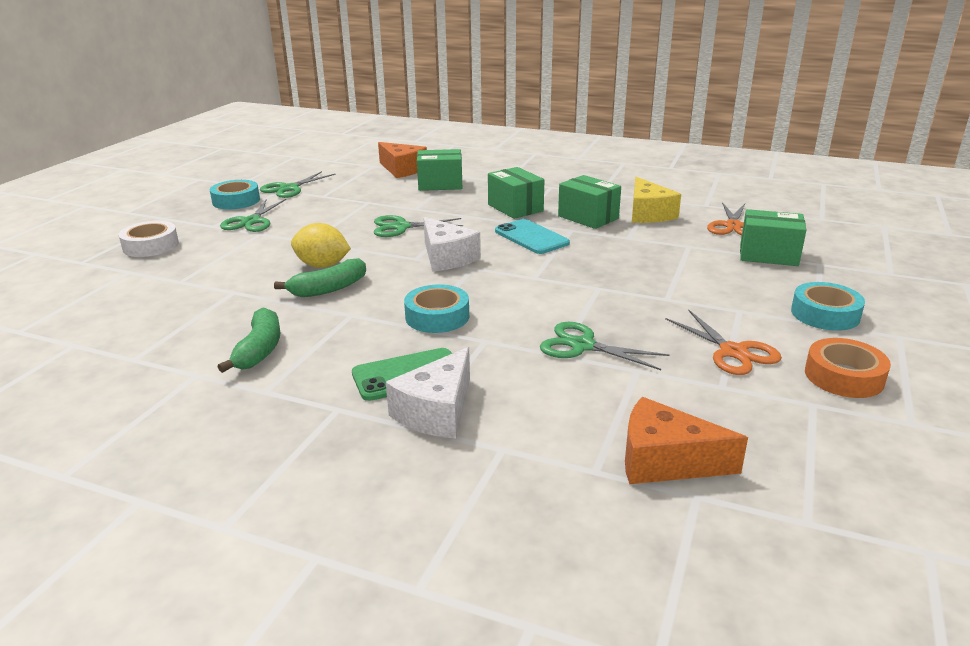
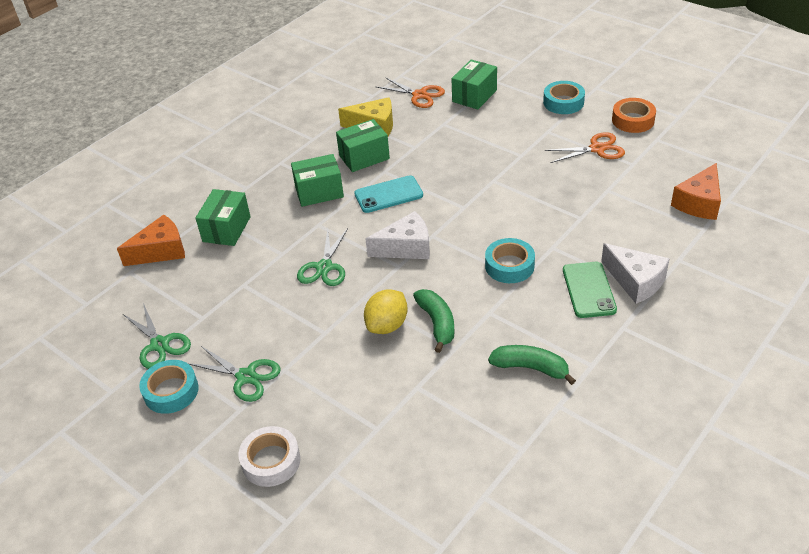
camera: 70 degrees left, 15 degrees up
(583, 346) = (573, 205): green scissors -> none

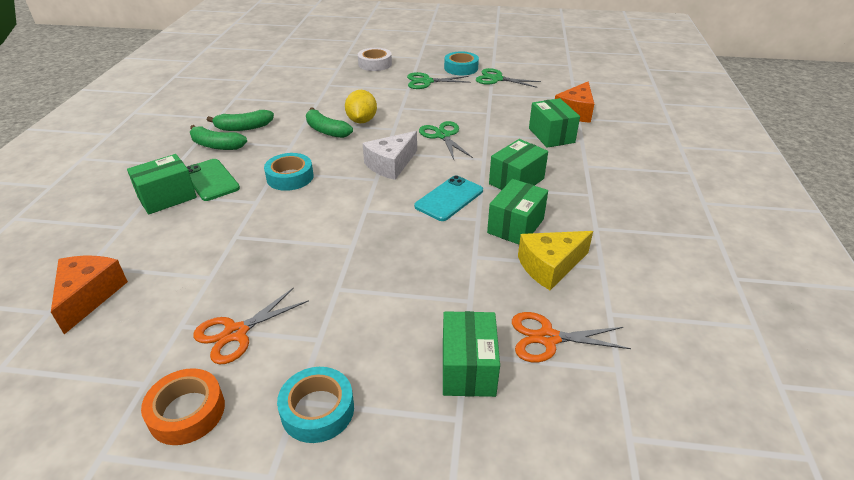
camera: 145 degrees right, 5 degrees down
(572, 344) = (216, 145): none -> green banana
(635, 281) = (167, 197): white cheese -> green box

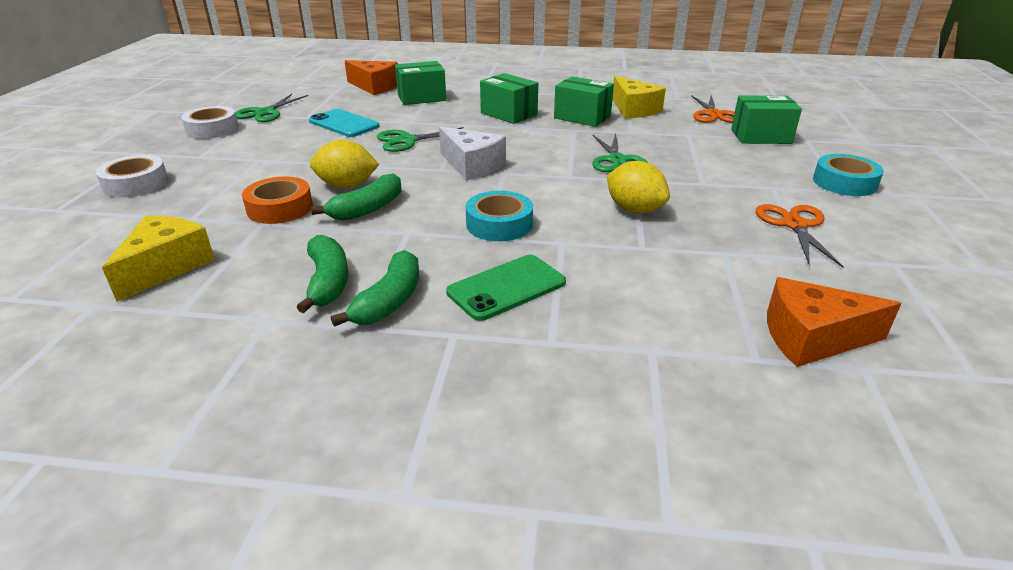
camera: 90 degrees left, 5 degrees down
(167, 197) = (561, 321): green box -> none
(187, 412) = (901, 235): orange tape -> orange tape (280, 208)
(236, 333) = (794, 225): orange scissors -> orange scissors turned 135 degrees counterclockwise
(277, 88) = (166, 267): none -> yellow cheese
(294, 239) = (634, 210): none -> yellow lemon
(426, 81) = (241, 148): green scissors -> green scissors (616, 160)
(449, 198) = (541, 139): turquoise phone -> turquoise phone (344, 124)
(461, 68) = (212, 129): turquoise tape -> white tape

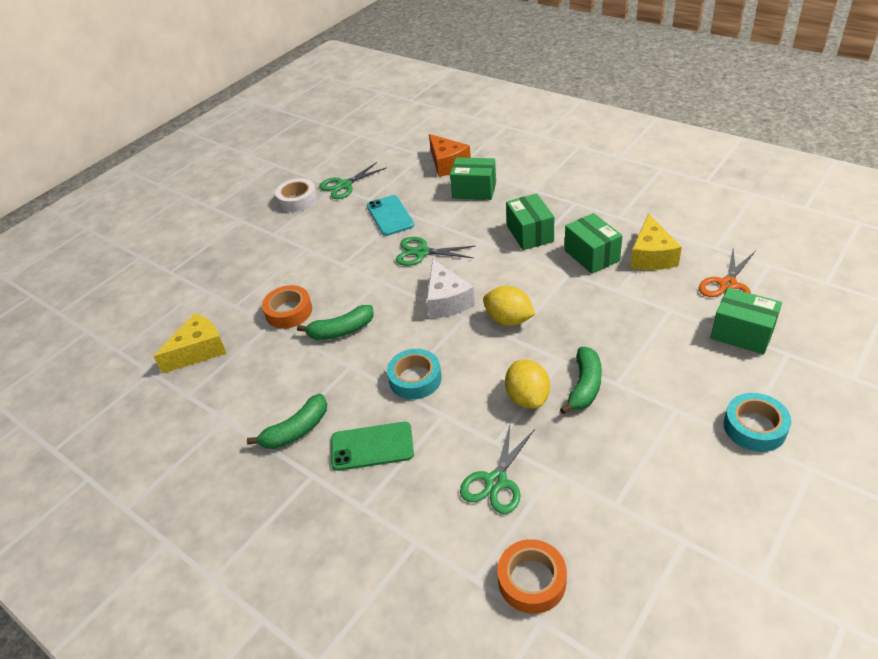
camera: 35 degrees right, 10 degrees up
(136, 184) = (222, 256): white tape -> none
(328, 282) = (273, 399): green banana -> green banana (584, 386)
(347, 186) = (344, 299): yellow lemon -> yellow lemon (509, 320)
(616, 160) = (569, 328): green scissors -> green scissors (496, 481)
(794, 225) = (644, 464): orange scissors -> none
(812, 338) = (532, 580): orange cheese -> orange tape

